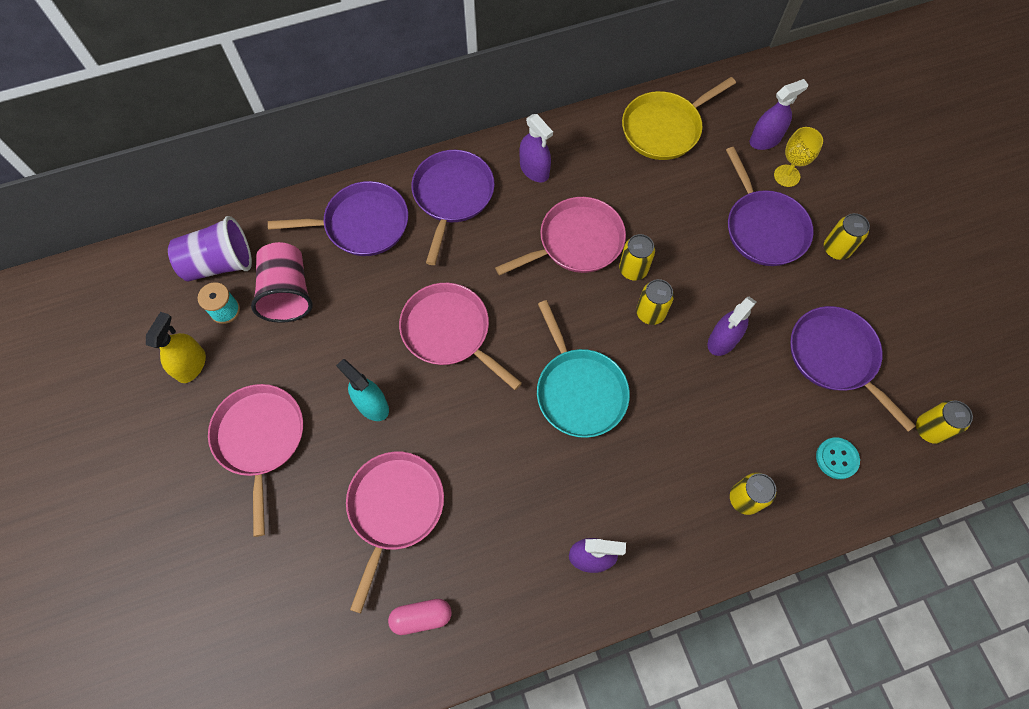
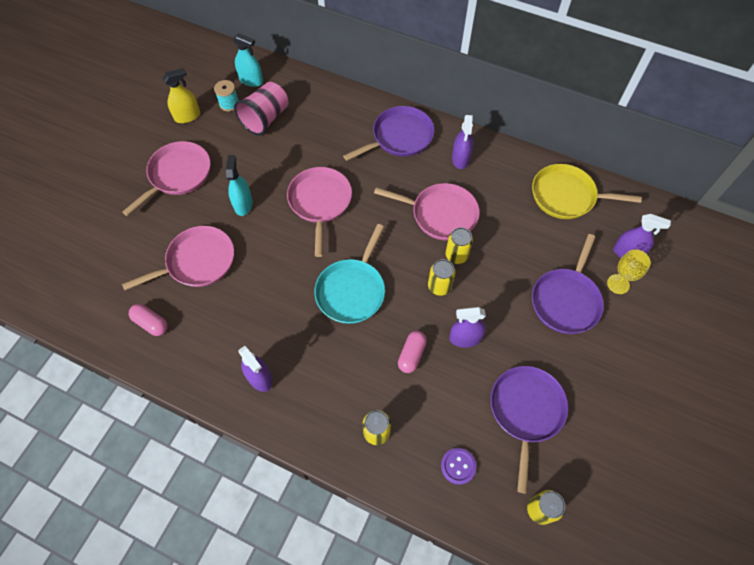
camera: 45 degrees right, 5 degrees down
(219, 263) = (251, 80): purple cup -> turquoise spray bottle
(362, 224) = (338, 115): purple pan -> none
(696, 399) = (411, 355): none -> pink capsule
(836, 249) = (602, 352): yellow can -> none
(837, 458) = (458, 466): turquoise button -> purple button

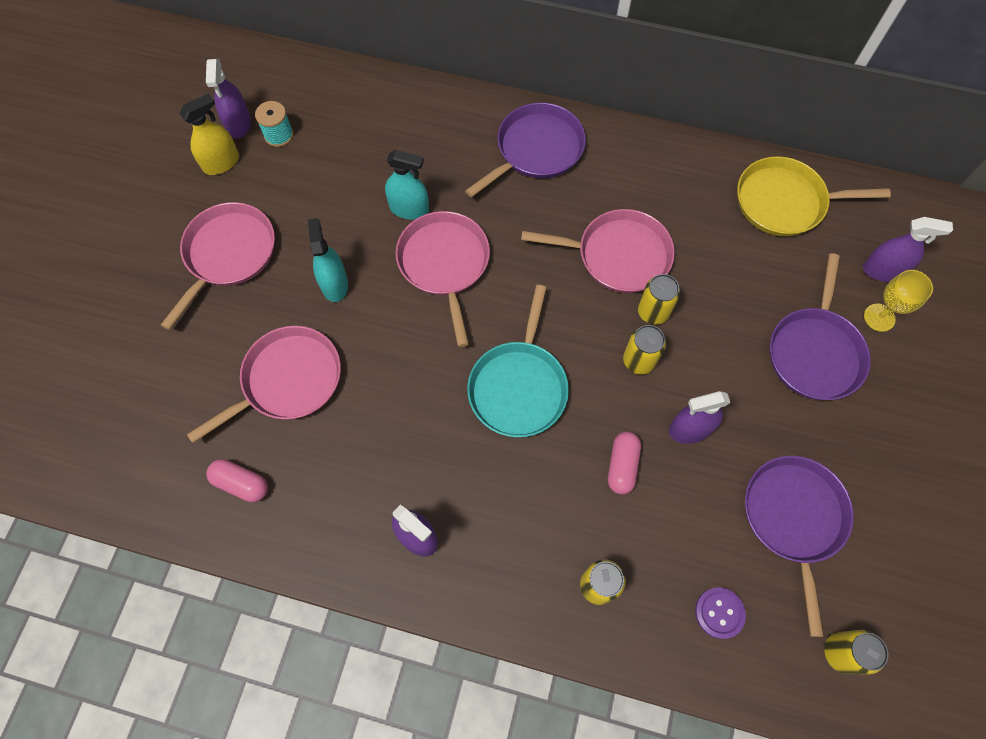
camera: 10 degrees left, 5 degrees up
(251, 80) = (303, 95): turquoise spray bottle -> turquoise spray bottle (409, 209)
(265, 119) = (337, 150): pink cup -> none
(460, 158) = (628, 169): purple spray bottle -> purple spray bottle (239, 124)

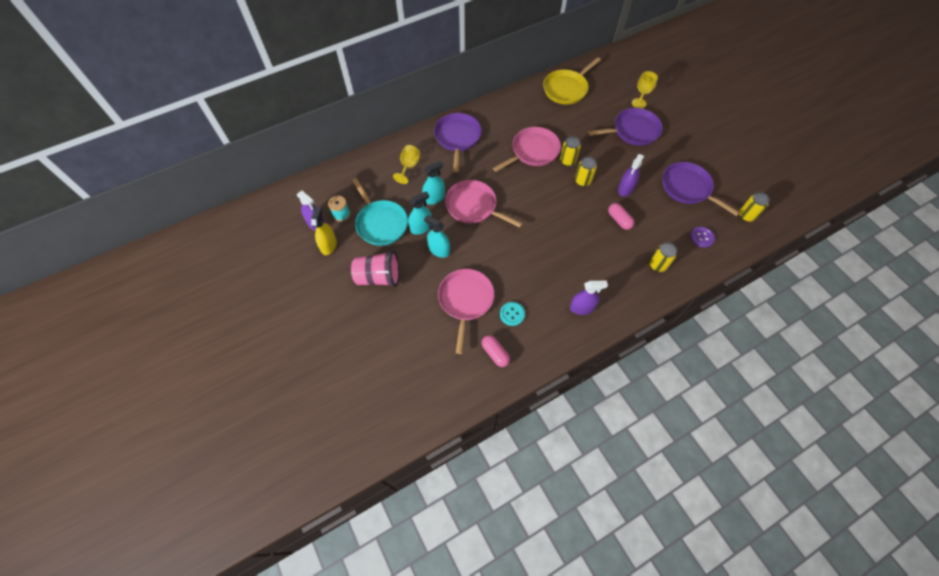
camera: 45 degrees left, 5 degrees down
(228, 254) = (378, 277): pink pan -> pink cup
(241, 484) = (495, 353): pink capsule -> pink capsule turned 75 degrees clockwise
(320, 454) = (512, 314): none -> turquoise button
(348, 234) = (421, 227): none -> turquoise spray bottle
(428, 139) = (409, 166): none -> yellow goblet
(519, 387) = (554, 225): turquoise pan -> turquoise pan (381, 223)
(815, 352) = (633, 130): purple pan -> purple pan turned 75 degrees counterclockwise
(882, 270) = (622, 87): purple spray bottle -> none

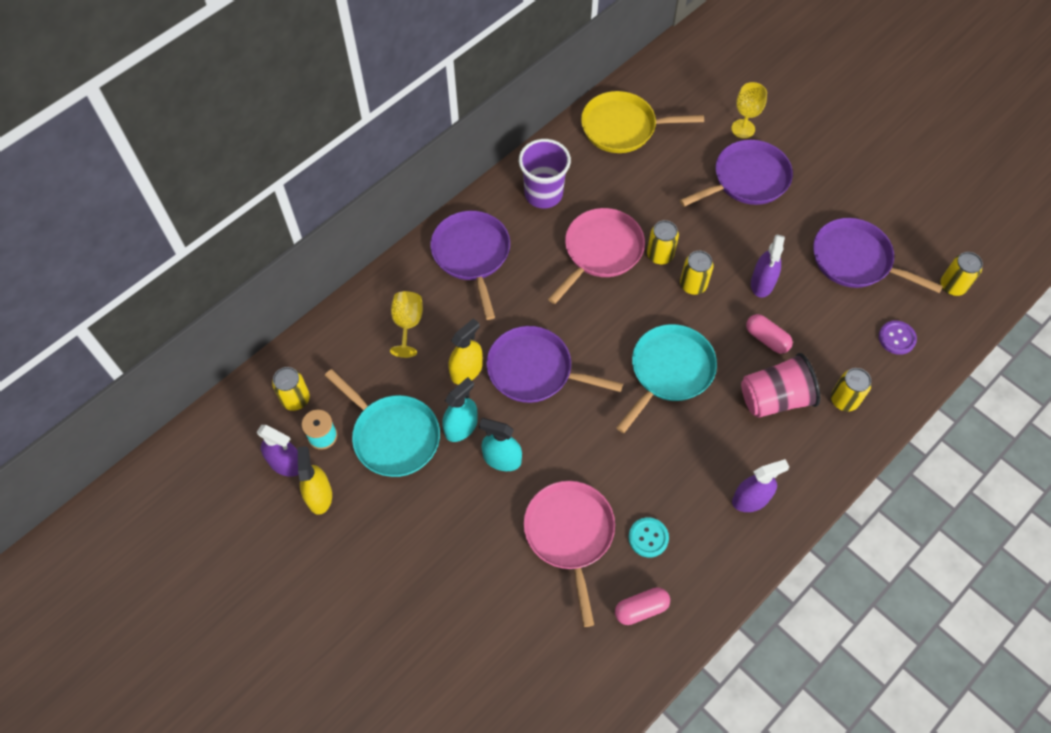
camera: 15 degrees left, 0 degrees up
(333, 191) = (295, 399): none -> yellow can
(378, 277) = (419, 530): pink cup -> pink cup (775, 398)
(434, 198) = (466, 370): turquoise spray bottle -> yellow spray bottle
(473, 206) = (534, 370): pink pan -> purple pan
(495, 353) = (641, 609): pink capsule -> pink capsule turned 60 degrees counterclockwise
(509, 115) = (543, 194): none -> purple cup
(554, 224) = (669, 371): none -> turquoise pan
(566, 89) = (622, 127): yellow pan -> yellow pan turned 60 degrees clockwise

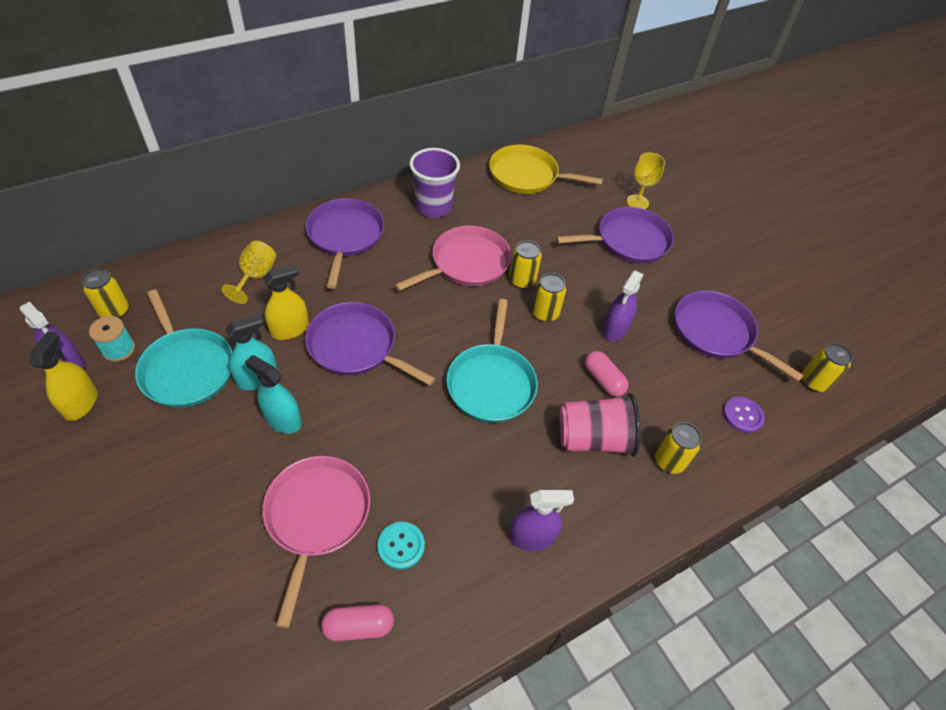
camera: 10 degrees right, 10 degrees down
(669, 371) = (491, 383): turquoise pan -> turquoise pan turned 135 degrees clockwise

